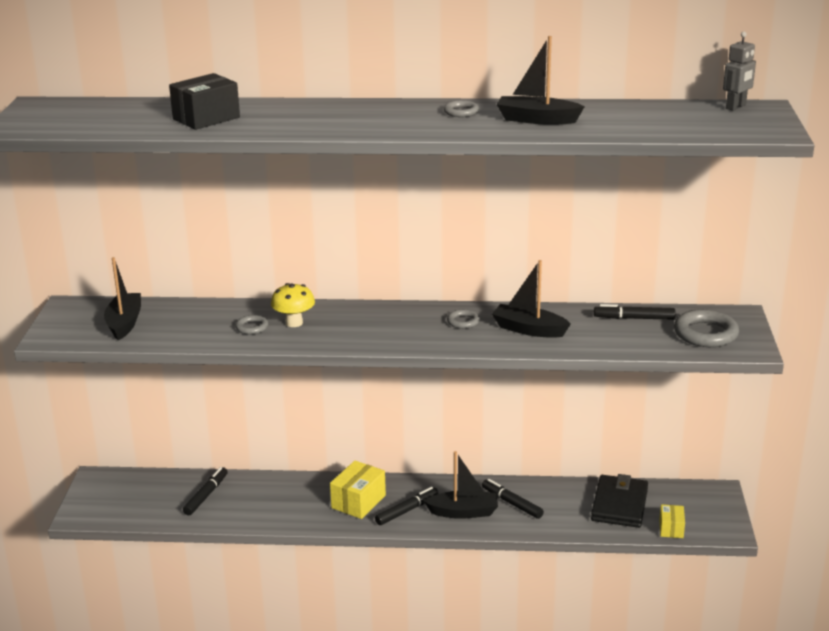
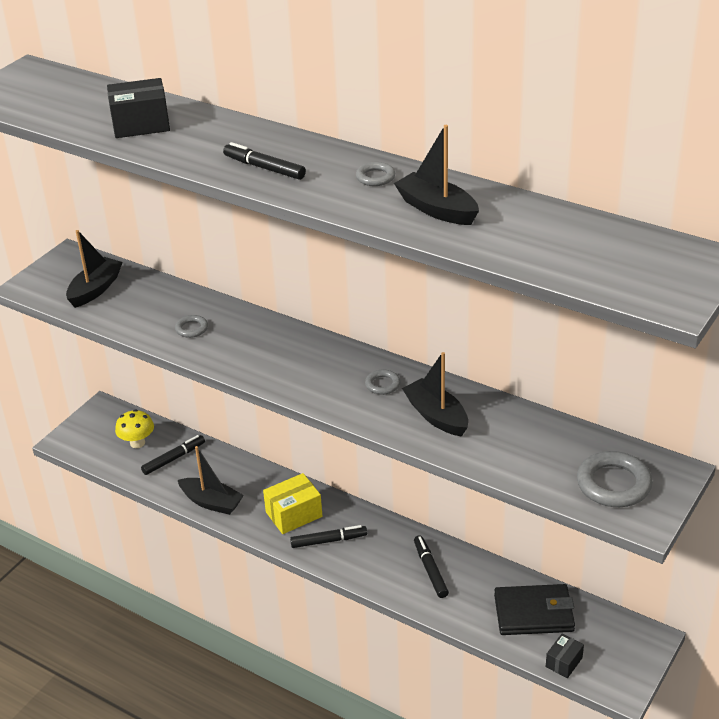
camera: 30 degrees right, 10 degrees up
(294, 323) = (231, 335): yellow mushroom -> yellow mushroom (137, 443)
(463, 512) = (378, 562): black boat -> black boat (211, 502)
(619, 504) = (534, 613): black wallet -> black wallet turned 45 degrees clockwise
(634, 318) = (556, 437): black marker -> black marker (264, 168)
(671, 529) = (564, 662): yellow box -> black box
(736, 107) = (676, 248): grey robot -> none

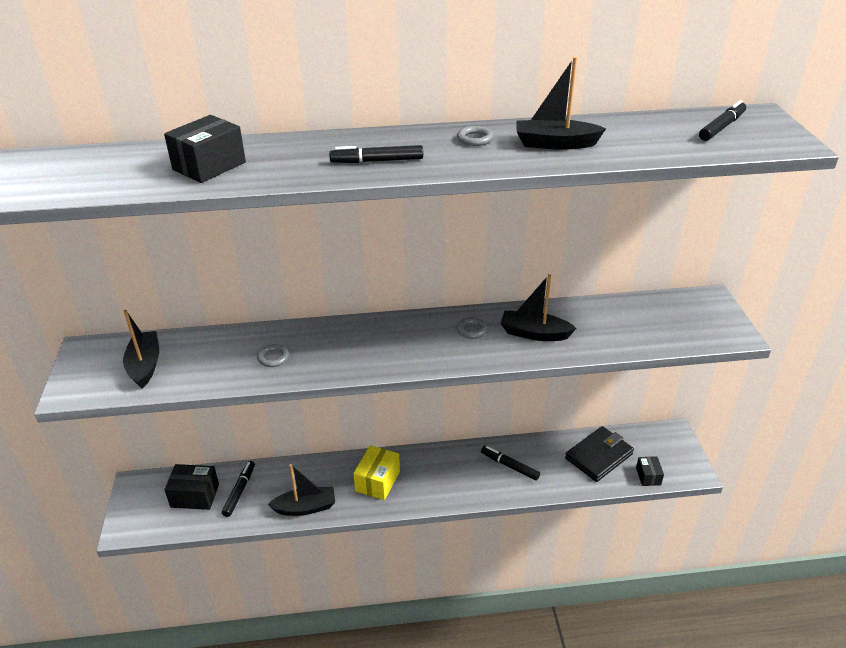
camera: 40 degrees left, 0 degrees up
(137, 443) = (195, 495): yellow mushroom -> black box
(329, 541) = (422, 485): black marker -> black marker (721, 127)
(613, 484) = (691, 322): grey ring -> none

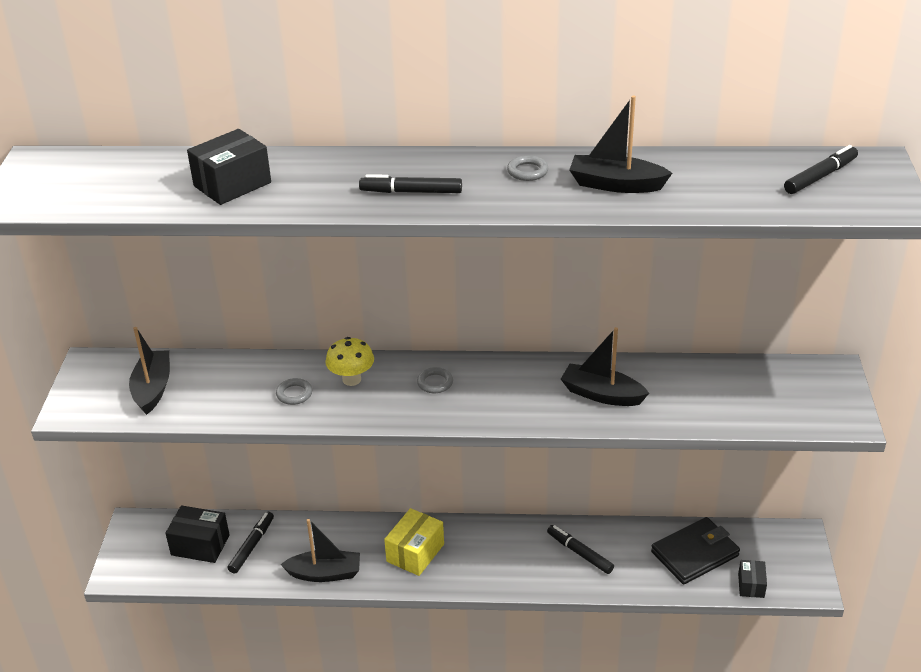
camera: 10 degrees right, 0 degrees up
(321, 341) = (351, 379): none -> yellow mushroom
(471, 330) = (528, 383): grey ring -> grey ring (435, 383)

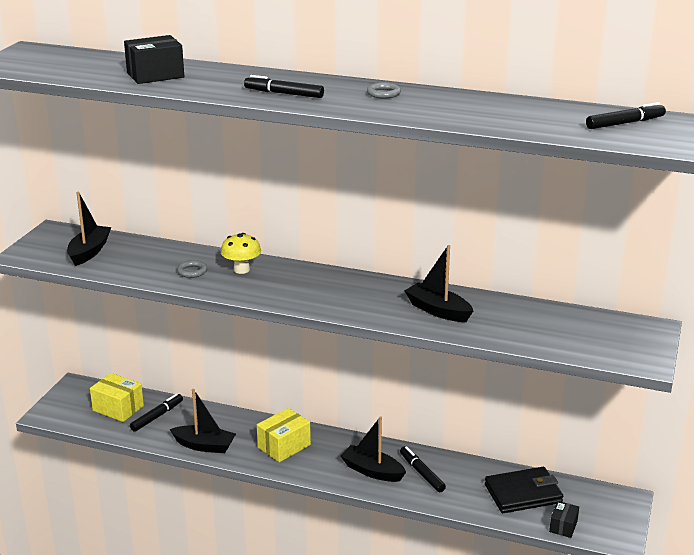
camera: 15 degrees right, 10 degrees down
(200, 545) = (118, 408): black box -> yellow box
(435, 383) = (305, 282): grey ring -> none
(616, 184) = (448, 108): black boat -> black boat (372, 471)

